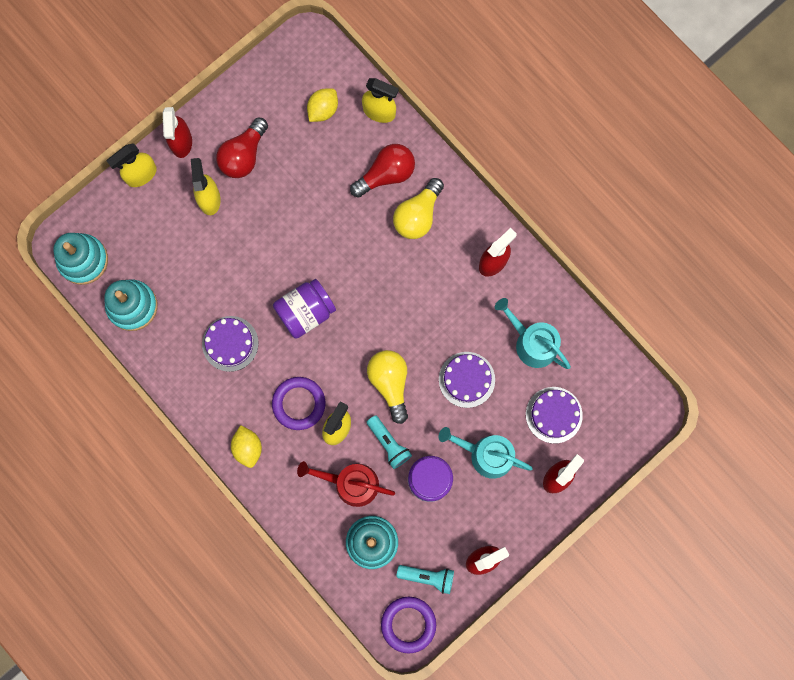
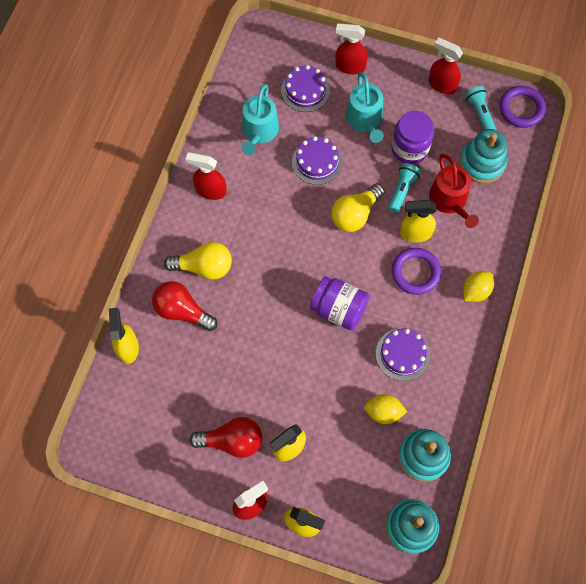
camera: 120 degrees left, 10 degrees down
(323, 110) = (151, 396): yellow lemon -> yellow lemon (383, 412)

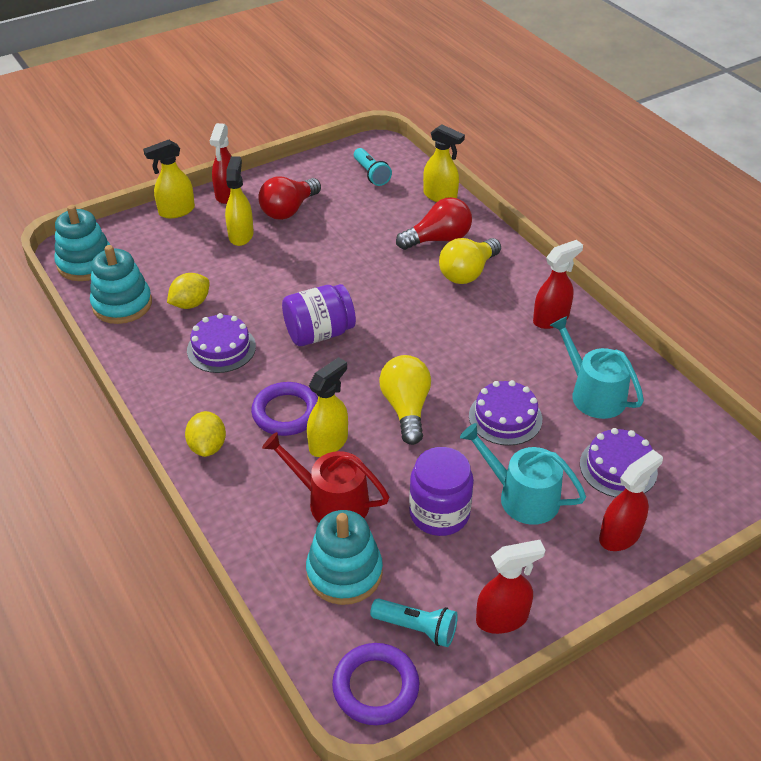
camera: 130 degrees right, 25 degrees down
(402, 190) = (392, 467): turquoise flashlight -> turquoise flashlight (371, 174)

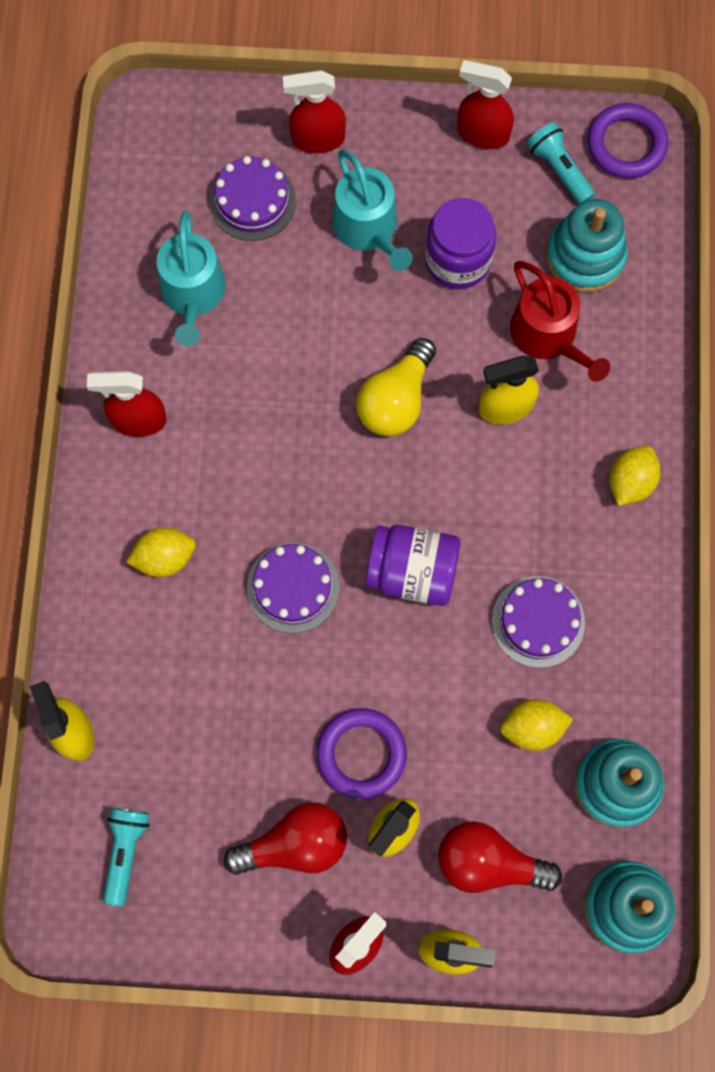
camera: 145 degrees left, 30 degrees up
(286, 412) = (523, 475): purple ring -> purple ring (361, 754)
(438, 239) = (149, 644): red light bulb -> red light bulb (488, 862)
(468, 272) = (164, 558): yellow light bulb -> yellow lemon
(505, 417) = (306, 324): purple cake -> purple cake (293, 587)

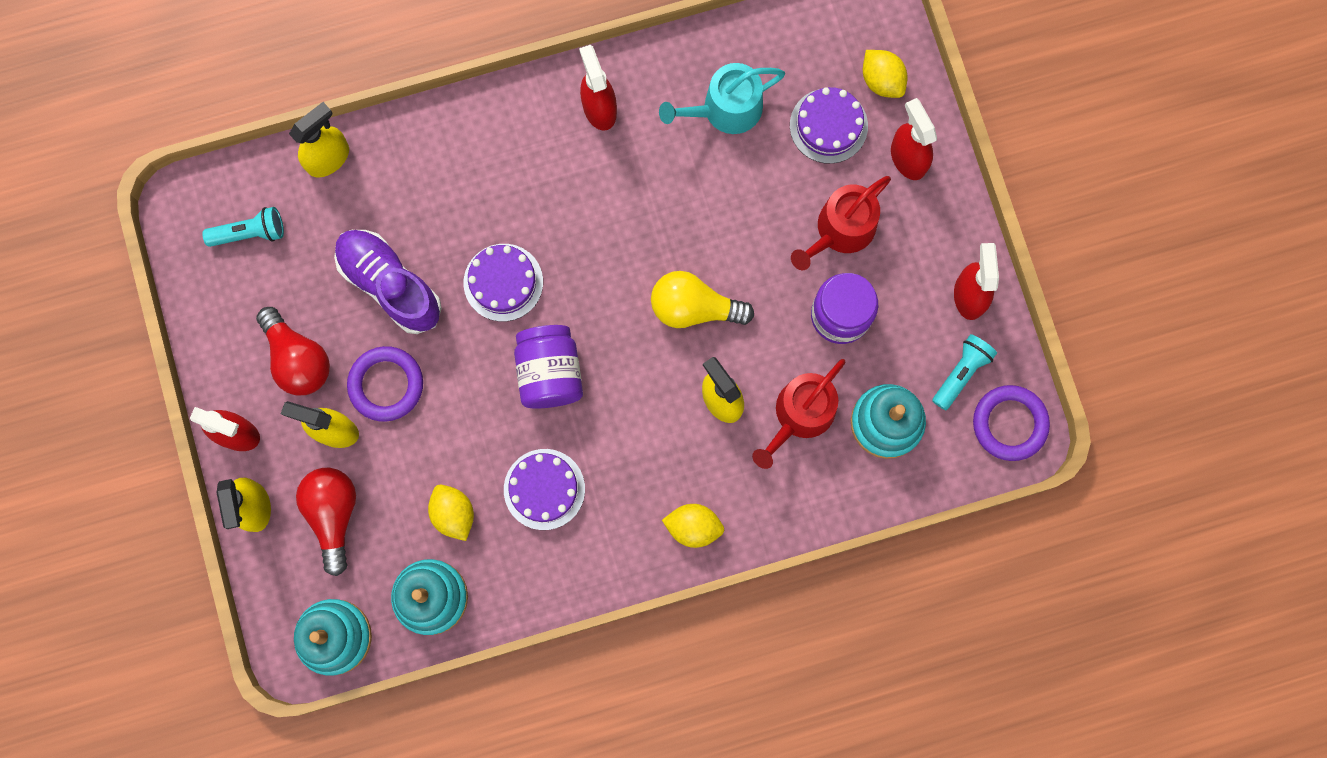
camera: 70 degrees right, 5 degrees up
(164, 558) = (492, 173): yellow lemon -> yellow lemon (882, 81)
(248, 711) = (390, 285): none -> purple shoe
(368, 229) = (840, 230): turquoise watering can -> red watering can

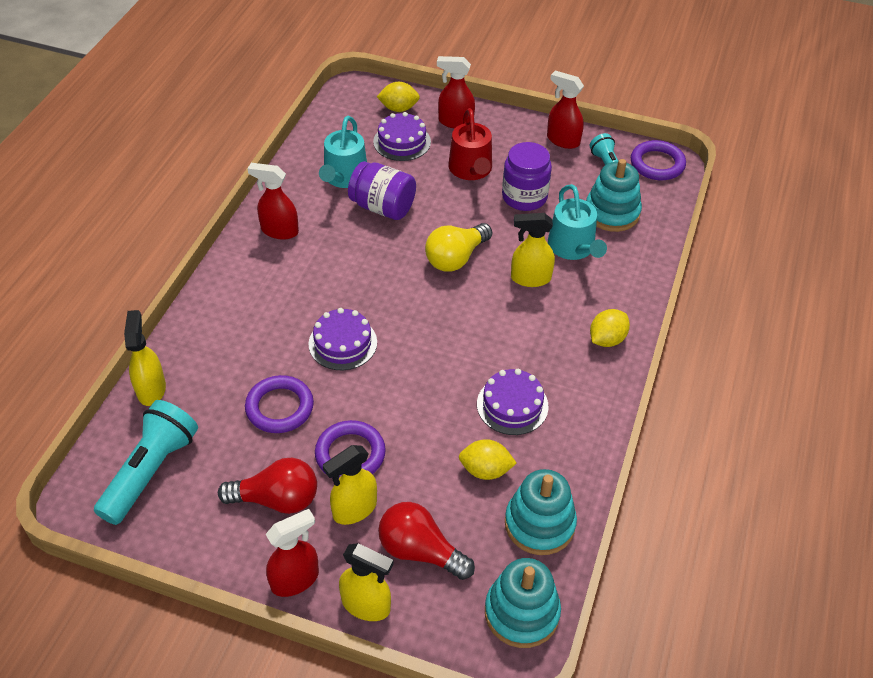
camera: 55 degrees left, 30 degrees down
(250, 233) = (150, 471): turquoise flashlight -> turquoise flashlight, size x1.70
(390, 285) = (279, 407): purple shoe -> purple ring
(550, 373) = (430, 354): purple jar -> purple jar (383, 207)
(800, 415) = (573, 248): red watering can -> turquoise watering can

